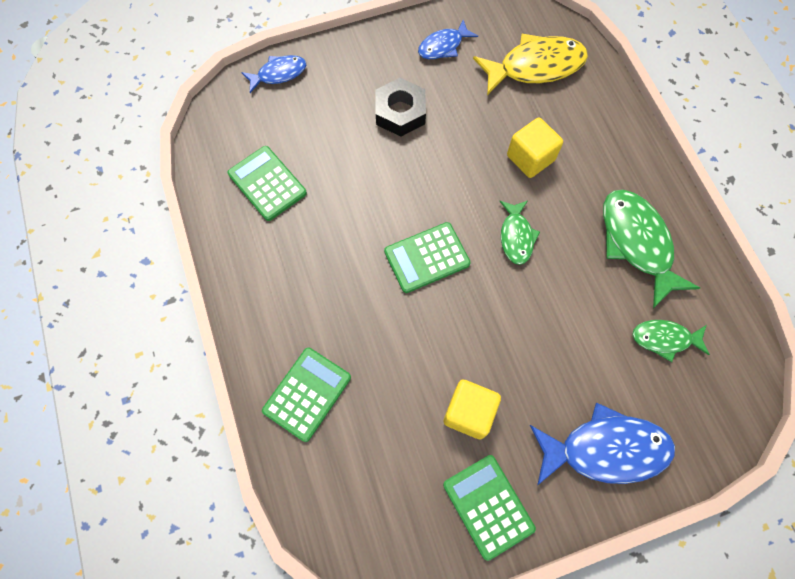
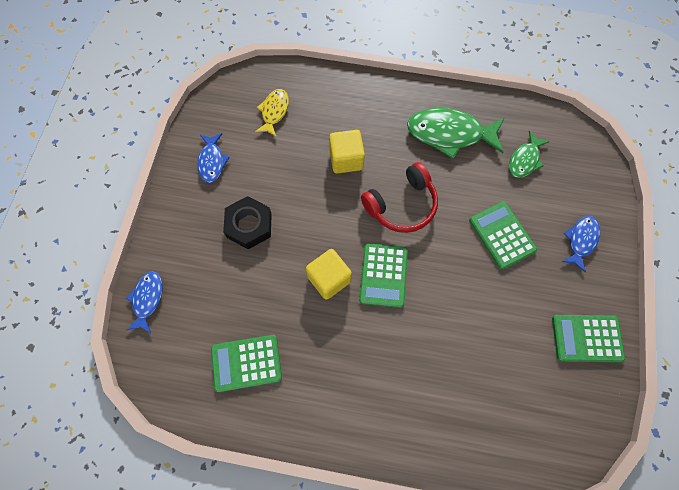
camera: 60 degrees left, 0 degrees up
(307, 394) = (445, 424): green calculator -> green calculator (502, 235)
(469, 413) = (516, 313): yellow cube -> yellow cube (329, 279)
(516, 236) = (402, 205): green fish -> red headphones
(535, 67) = (274, 112): yellow fish -> yellow fish, size x0.57
(605, 449) = (581, 240): blue fish -> blue fish, size x0.57

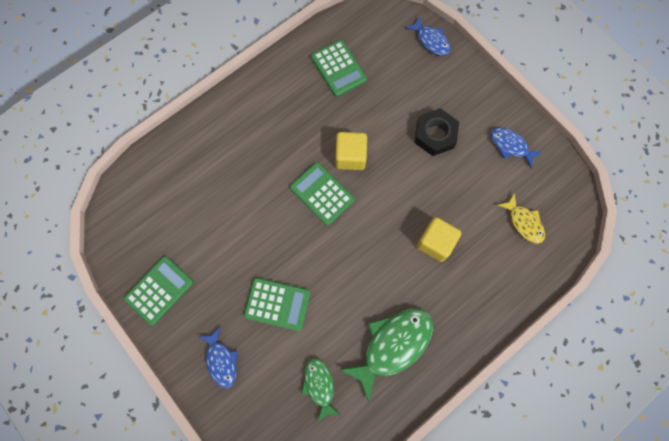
camera: 130 degrees right, 5 degrees up
(246, 363) = (338, 68): green calculator -> green calculator turned 120 degrees clockwise
(402, 205) = (363, 252): red headphones -> none

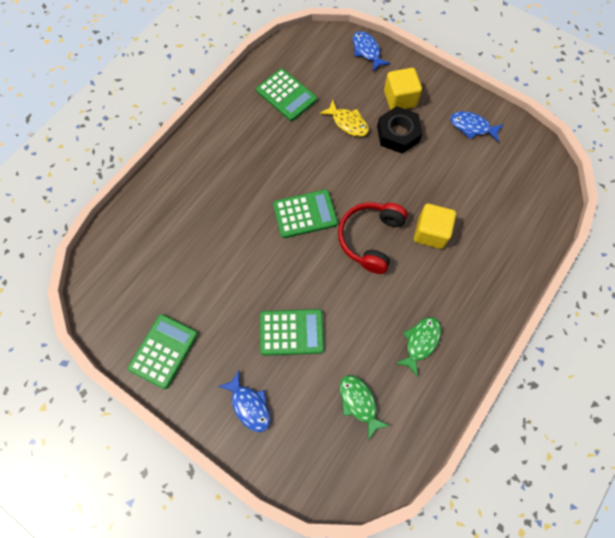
camera: 15 degrees left, 5 degrees down
(322, 194) = (305, 214): green calculator -> green calculator turned 135 degrees clockwise
(350, 157) = (322, 173): yellow cube -> yellow cube (400, 99)
(376, 234) = (370, 239): none -> red headphones
(392, 345) = (420, 342): green fish -> green fish, size x0.57
(431, 40) = (367, 51): blue fish -> blue fish turned 150 degrees counterclockwise
(524, 222) = (508, 193): yellow fish -> yellow fish (348, 123)

